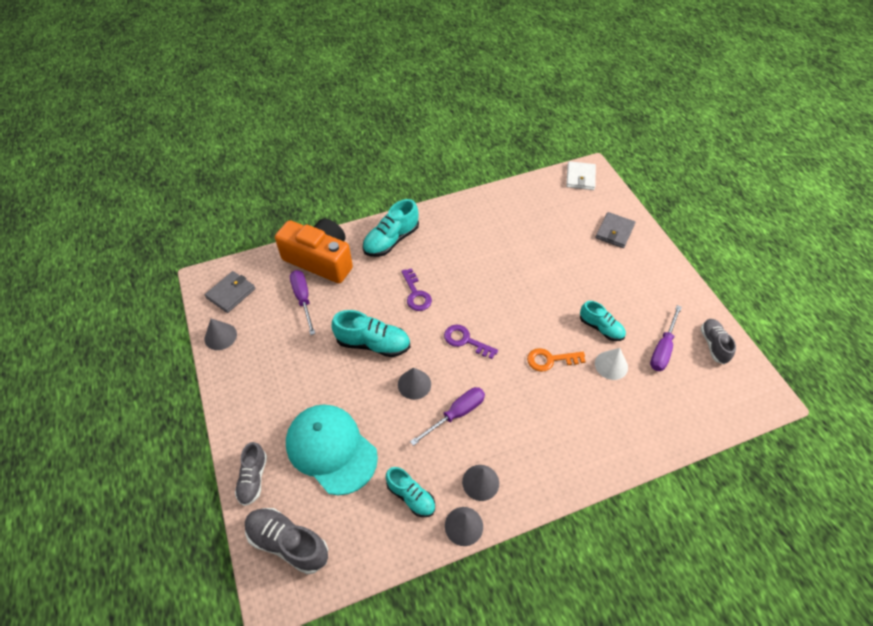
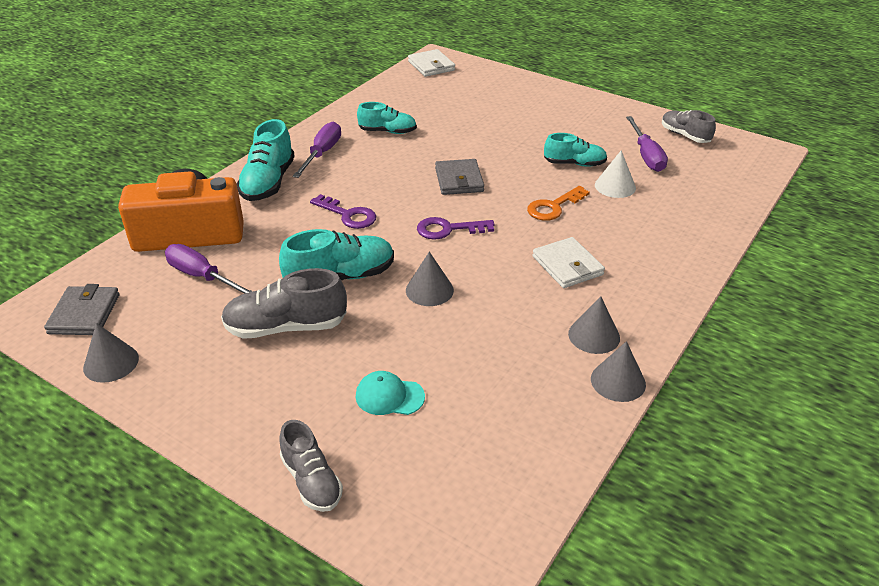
camera: 35 degrees left, 15 degrees down
(288, 543) = (430, 518): grey shoe -> grey shoe (286, 327)
(331, 449) = (389, 396): turquoise cap -> turquoise cap, size x0.45
(411, 496) = (533, 388): turquoise shoe -> turquoise shoe (387, 131)
(456, 414) = (505, 293): purple screwdriver -> purple screwdriver (322, 153)
(514, 416) = (567, 266): none -> white wallet
(614, 232) = (508, 92): grey wallet -> grey wallet (459, 180)

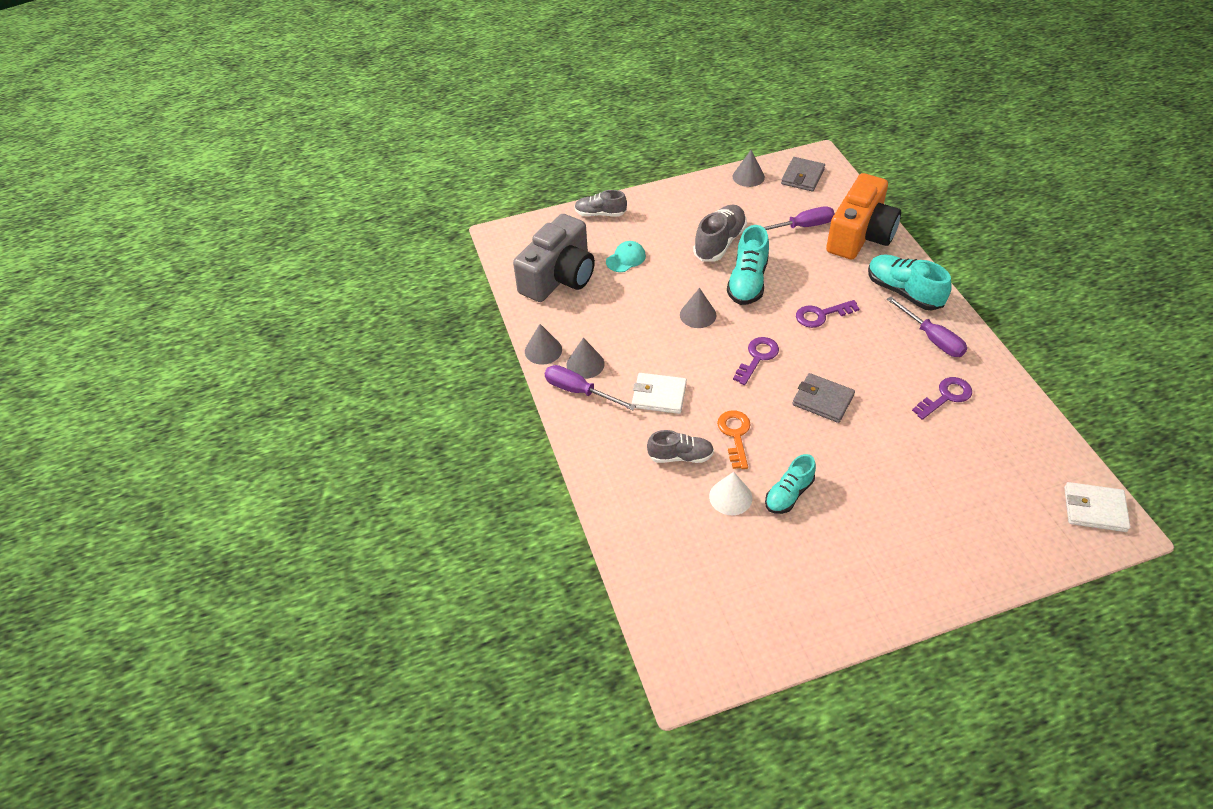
camera: 130 degrees right, 10 degrees up
(84, 314) = (802, 176): grey wallet -> grey wallet turned 75 degrees clockwise
(387, 131) = (946, 397): turquoise shoe -> purple key
(487, 444) = (559, 277): none -> grey camera
(646, 155) = (760, 561): purple screwdriver -> purple screwdriver (579, 391)
(685, 135) = (771, 628): grey shoe -> grey shoe (680, 456)

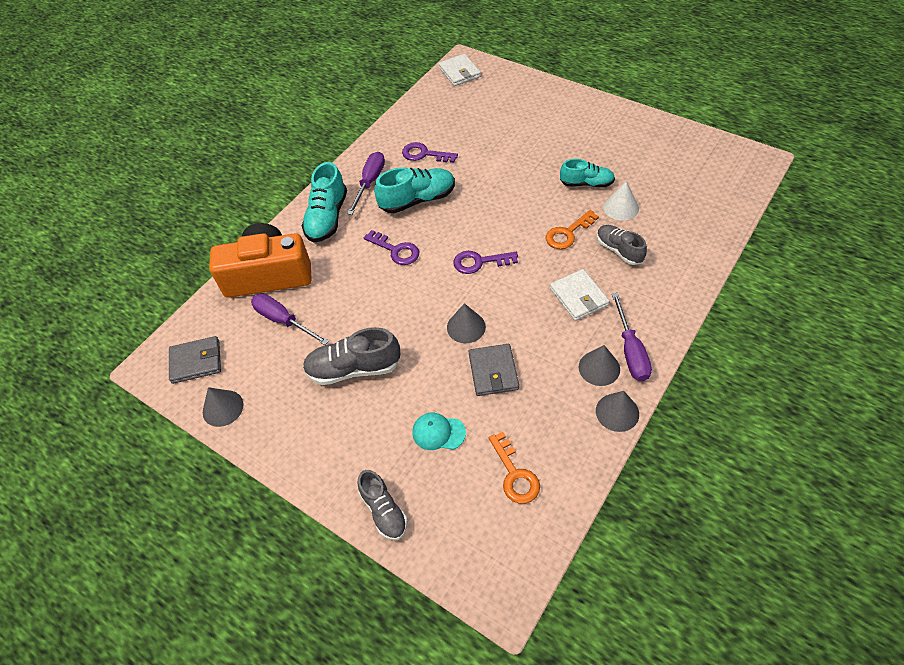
camera: 125 degrees left, 5 degrees up
(559, 277) = (515, 474): grey camera -> orange key
(747, 282) = (394, 317): turquoise shoe -> turquoise shoe (417, 200)
(823, 400) = (487, 207): grey wallet -> grey wallet (493, 371)

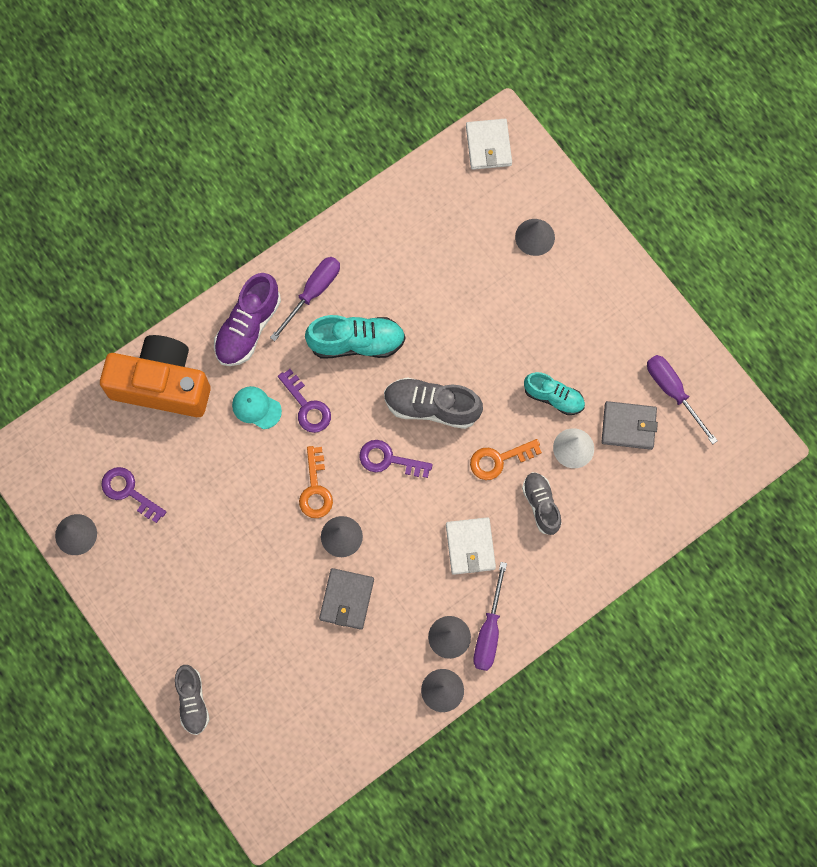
camera: 15 degrees right, 20 degrees up
(196, 361) = (62, 468): grey wallet -> grey wallet (628, 426)
(283, 320) = (161, 452): purple screwdriver -> purple screwdriver (673, 392)
(327, 217) = (248, 327): turquoise shoe -> purple shoe
(354, 368) = (214, 540): grey shoe -> grey shoe (431, 407)
(424, 154) = (391, 273): purple key -> purple key (128, 491)
(438, 432) = (269, 644): turquoise cap -> turquoise cap (256, 408)
(515, 474) = (321, 713): orange key -> orange key (315, 489)
(518, 105) = (535, 237): none -> grey cone

